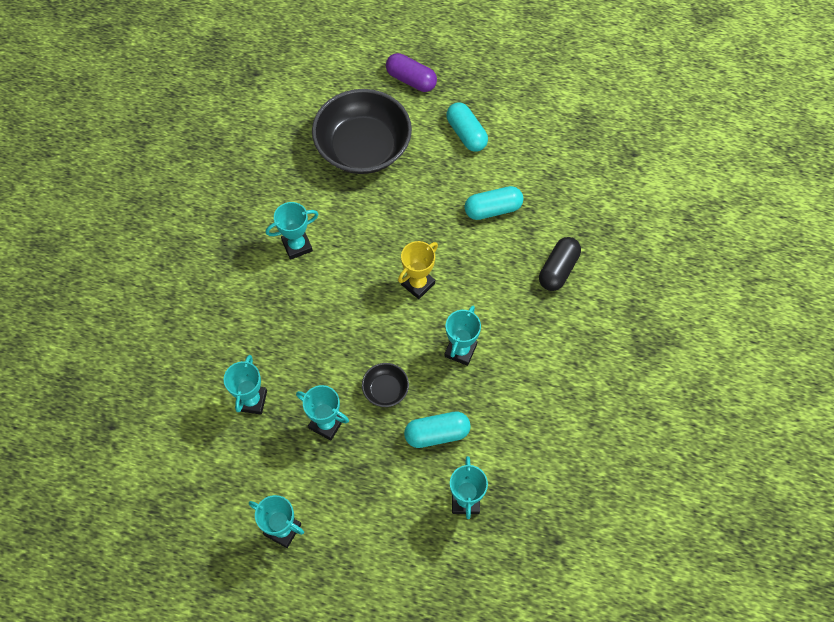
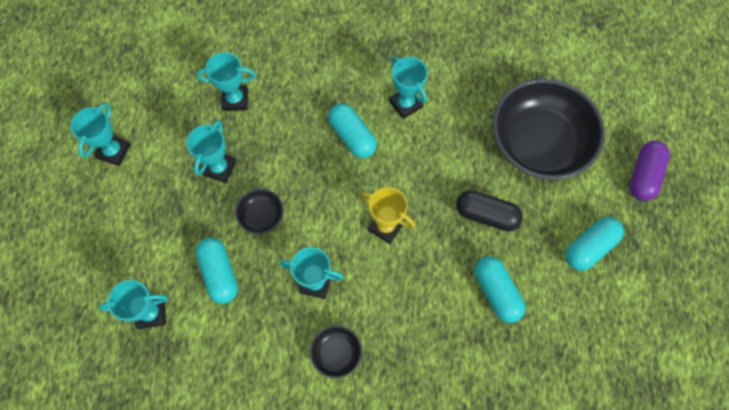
camera: 80 degrees right, 5 degrees up
(320, 297) = (352, 136): none -> turquoise capsule
(527, 342) = (336, 353): none -> black bowl
(558, 270) = (434, 378): black capsule -> black capsule (486, 215)

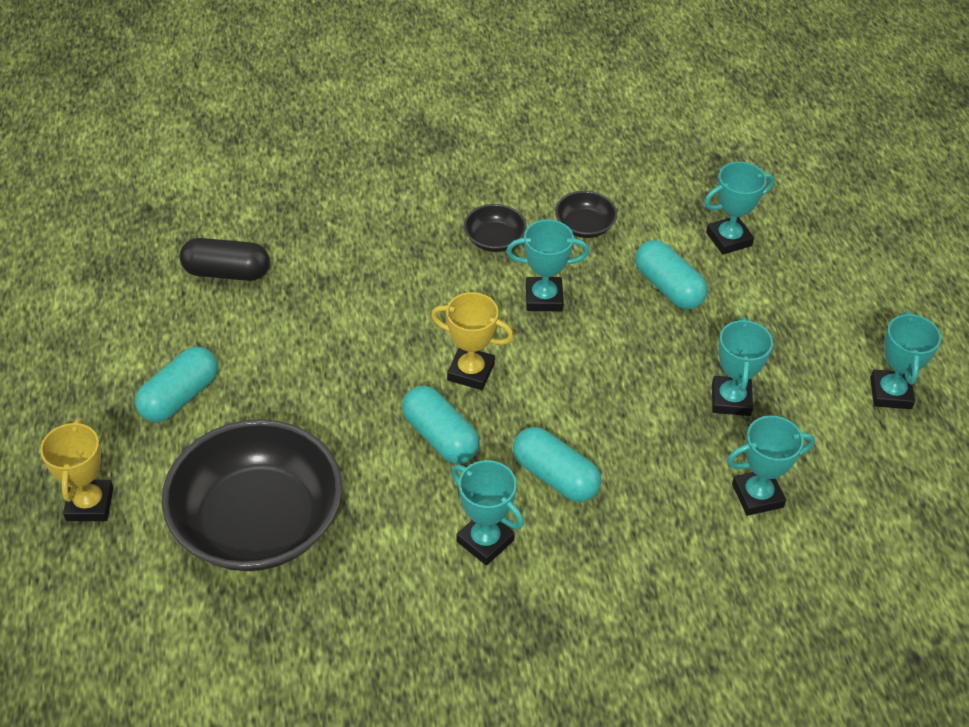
camera: 165 degrees right, 20 degrees down
(261, 215) = (645, 355): black bowl -> black bowl (584, 226)
(486, 215) = (331, 409): black capsule -> black capsule (227, 272)
(496, 292) = (307, 327): turquoise capsule -> turquoise capsule (440, 437)
(643, 176) = (90, 504): purple capsule -> yellow trophy

